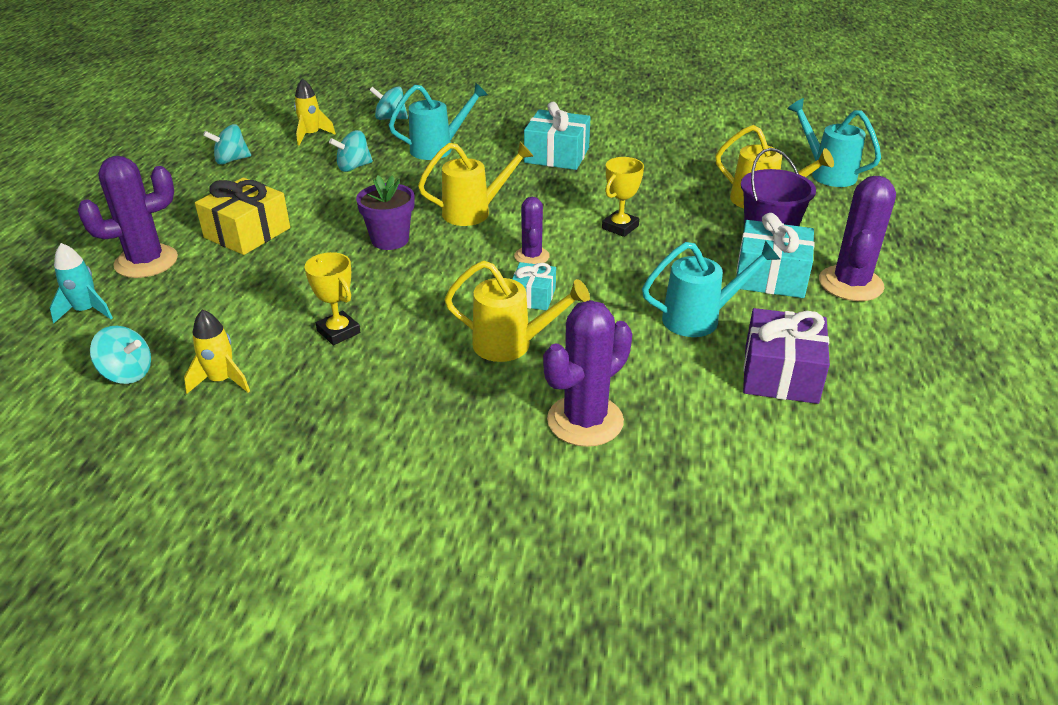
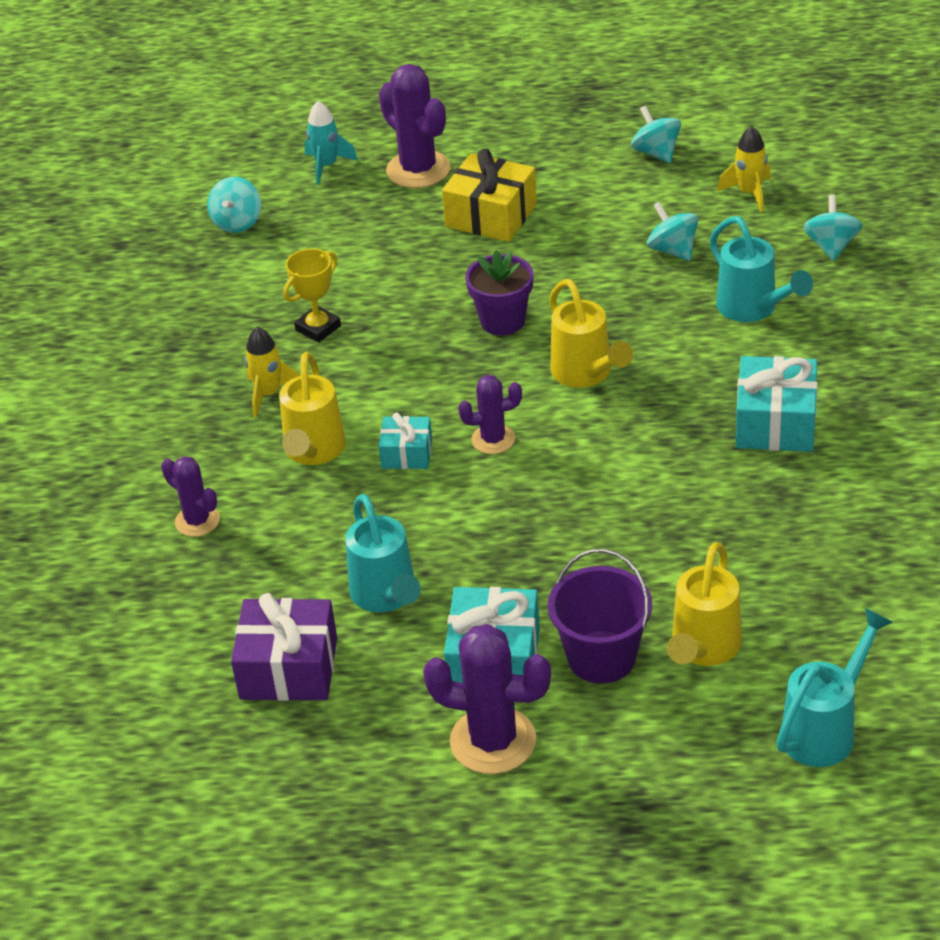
camera: 85 degrees right, 5 degrees up
(222, 381) = (233, 278): yellow rocket -> yellow rocket (269, 394)
(585, 421) = (197, 521): purple cactus -> purple cactus, size x0.59
(620, 227) = (584, 508): yellow trophy -> none

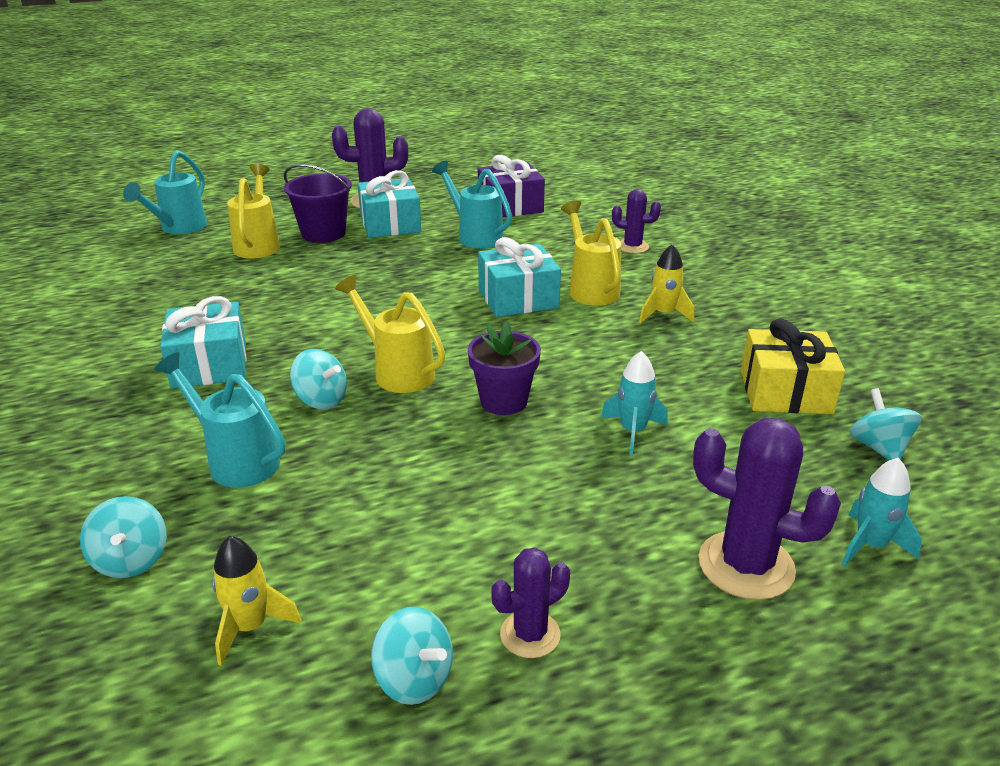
camera: 155 degrees right, 10 degrees down
(318, 328) = (675, 365): yellow trophy -> none
(407, 453) = (518, 298): turquoise gift -> turquoise gift, size x1.71
(413, 271) = (633, 431): none -> turquoise rocket
(491, 215) = (596, 515): yellow gift -> yellow gift (785, 392)
(493, 439) = (455, 316): purple cactus -> purple cactus (530, 634)
(672, 250) = (345, 513): turquoise spinning top -> turquoise spinning top (321, 400)

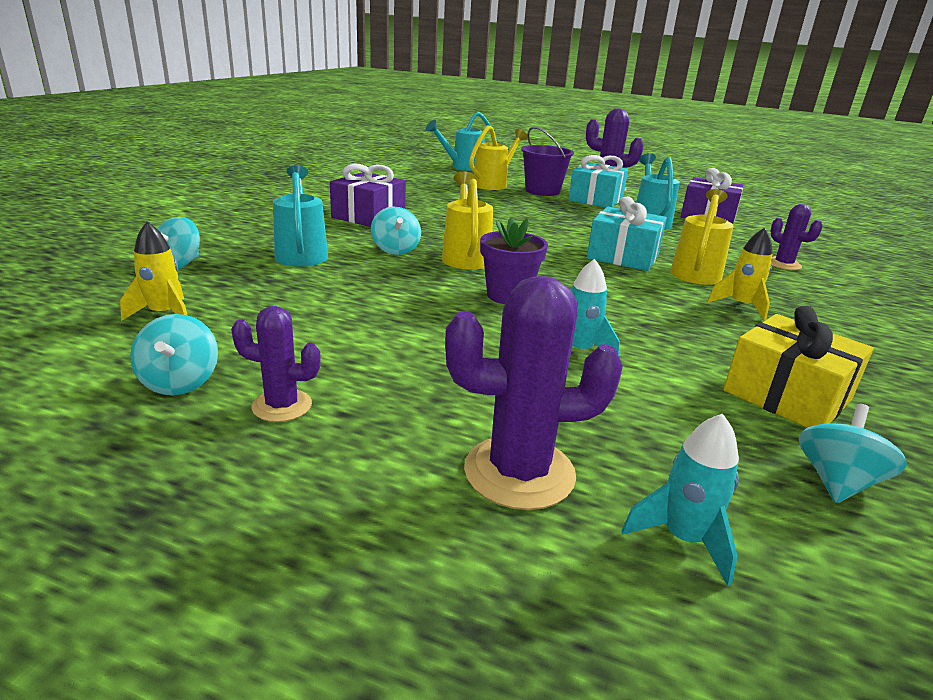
camera: 40 degrees right, 5 degrees down
(209, 364) = (368, 216): turquoise gift -> purple gift
(746, 565) = (519, 472): purple cactus -> purple cactus turned 75 degrees counterclockwise

